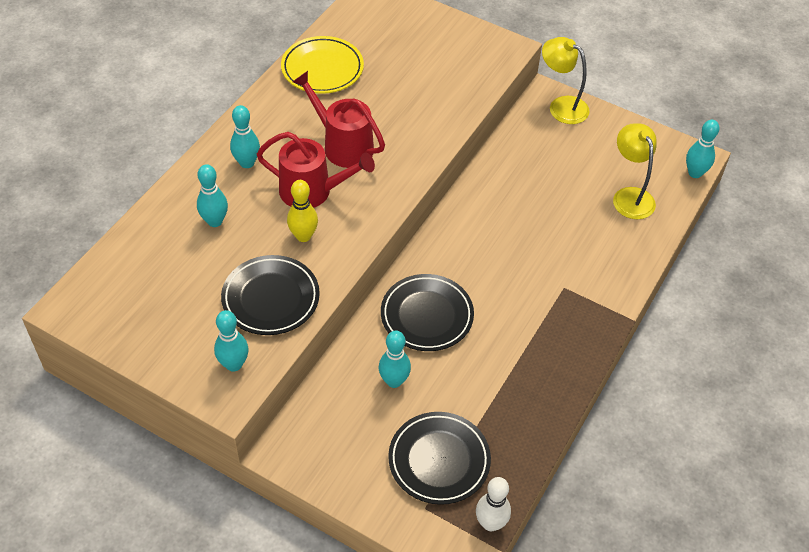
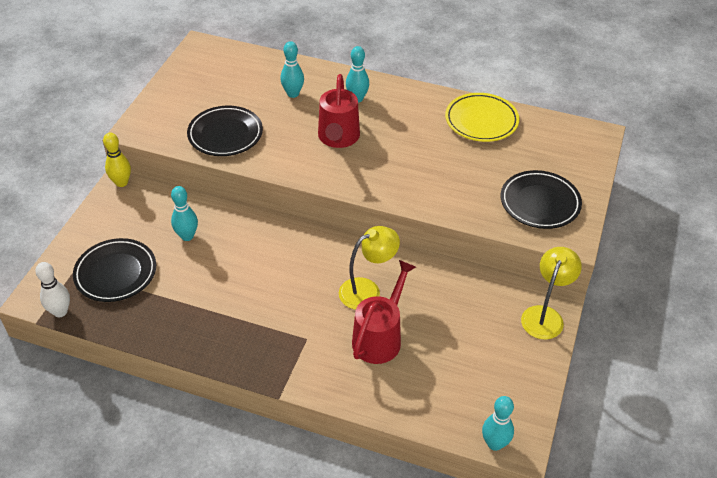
camera: 80 degrees right, 5 degrees down
(234, 364) = (163, 127): turquoise bowling pin -> none
(303, 236) = (290, 141): yellow bowling pin -> yellow bowling pin (121, 182)
(342, 145) = (395, 147): red watering can -> red watering can (380, 337)
(426, 316) = (255, 247): black plate -> black plate (540, 203)
(630, 196) = (439, 384): yellow lamp -> yellow lamp (367, 290)

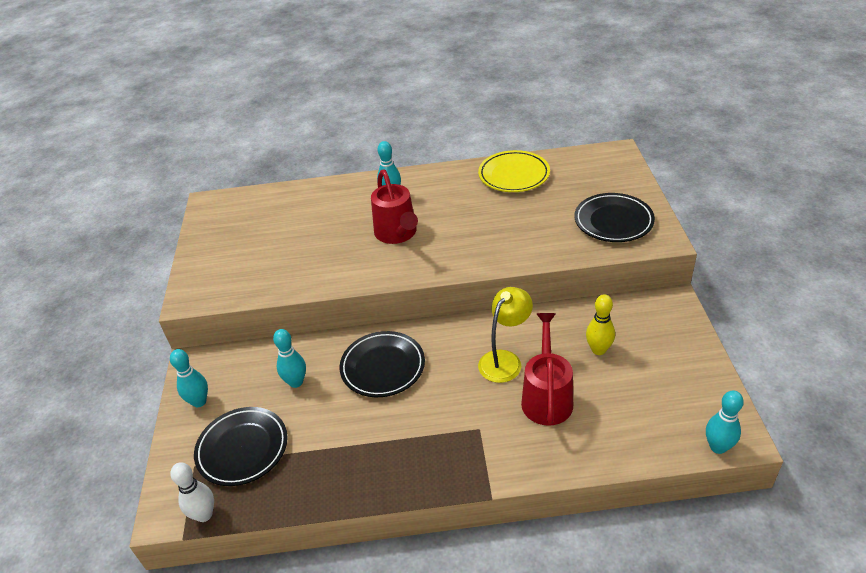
camera: 20 degrees left, 5 degrees down
(121, 182) = (194, 358): yellow bowling pin -> yellow bowling pin (598, 350)
(225, 134) = (286, 270): black plate -> black plate (383, 367)
(293, 94) = (328, 212): turquoise bowling pin -> turquoise bowling pin (199, 401)
(545, 315) = (673, 316): yellow lamp -> none

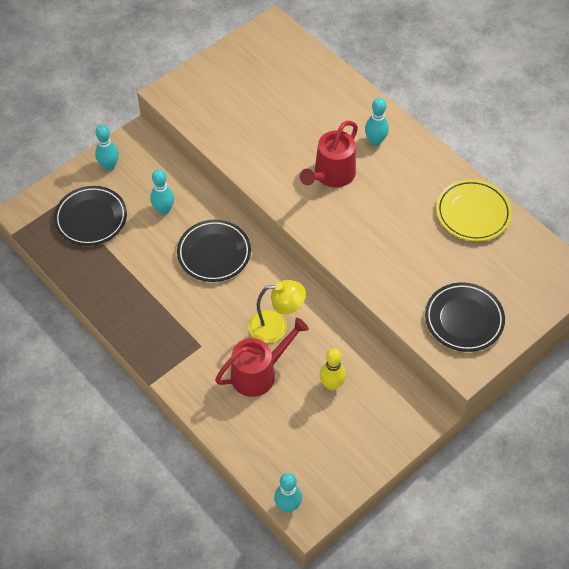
camera: 50 degrees right, 15 degrees up
(204, 514) = (33, 233): white bowling pin -> none

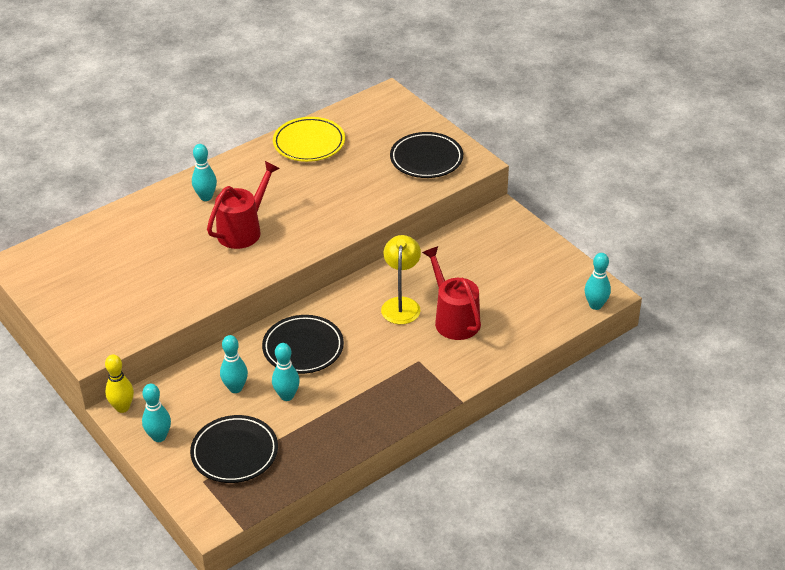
camera: 85 degrees left, 15 degrees down
(155, 247) = (287, 396): none -> turquoise bowling pin
(331, 175) = (243, 230): red watering can -> red watering can turned 90 degrees counterclockwise
(331, 384) = (469, 270): yellow bowling pin -> yellow bowling pin (122, 407)

